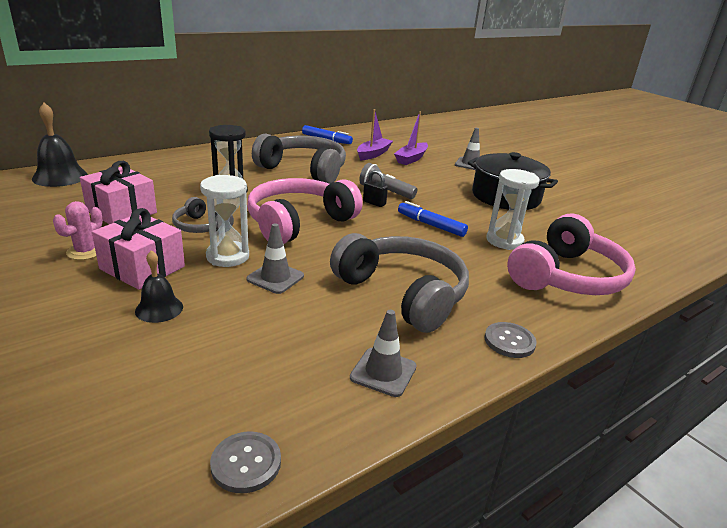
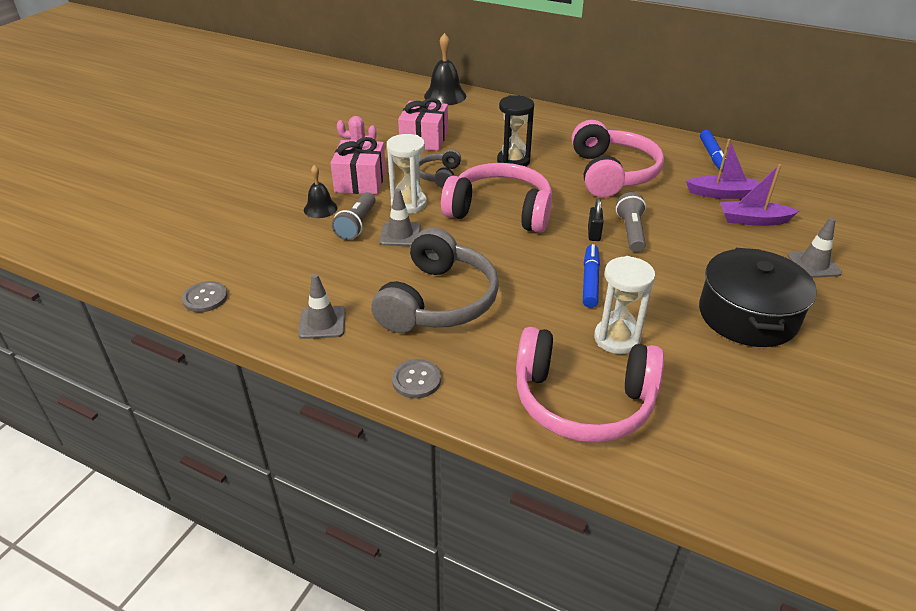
camera: 65 degrees right, 10 degrees up
(225, 296) = (357, 225): none -> grey flashlight
(304, 170) = (612, 173): grey headphones -> pink headphones

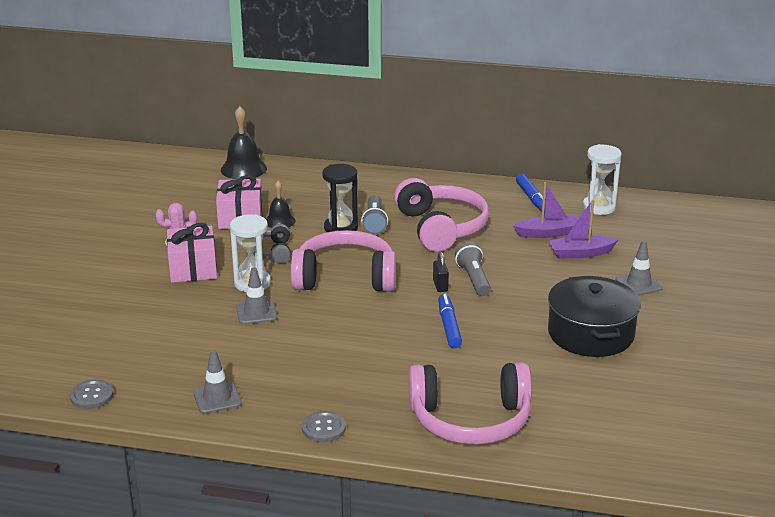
camera: 15 degrees left, 10 degrees down
(320, 208) = (164, 300): black bell -> black bell (280, 221)
(357, 225) = (209, 309): grey flashlight -> grey flashlight (374, 222)
(438, 301) = (317, 364): grey headphones -> none
(616, 338) = (485, 369): white hourglass -> white hourglass (599, 207)

